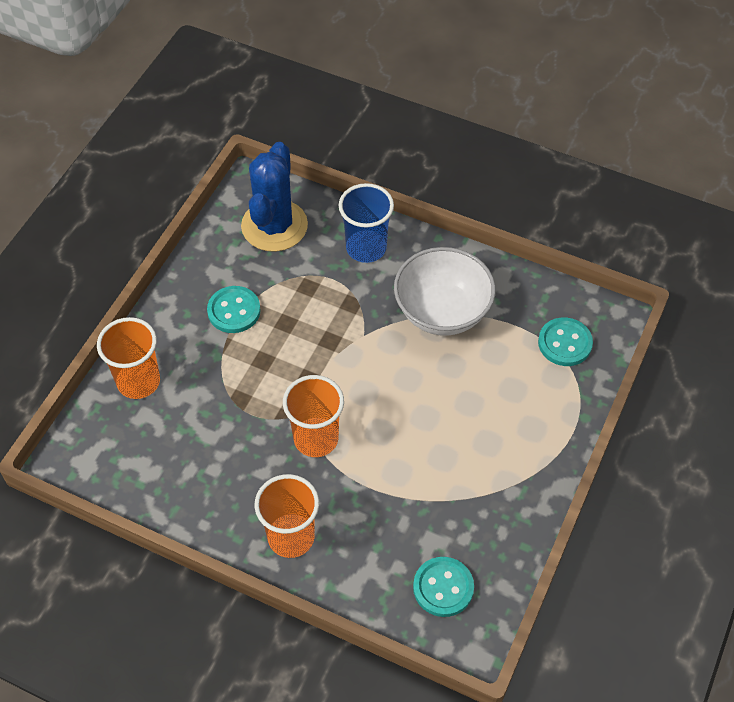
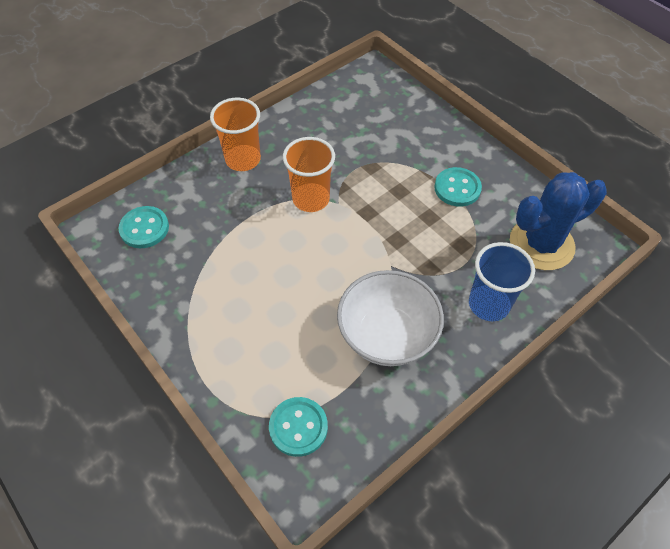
camera: 115 degrees right, 0 degrees up
(138, 381) = (417, 118): orange cup -> none
(274, 226) = (541, 244): blue cactus -> blue cactus turned 60 degrees counterclockwise

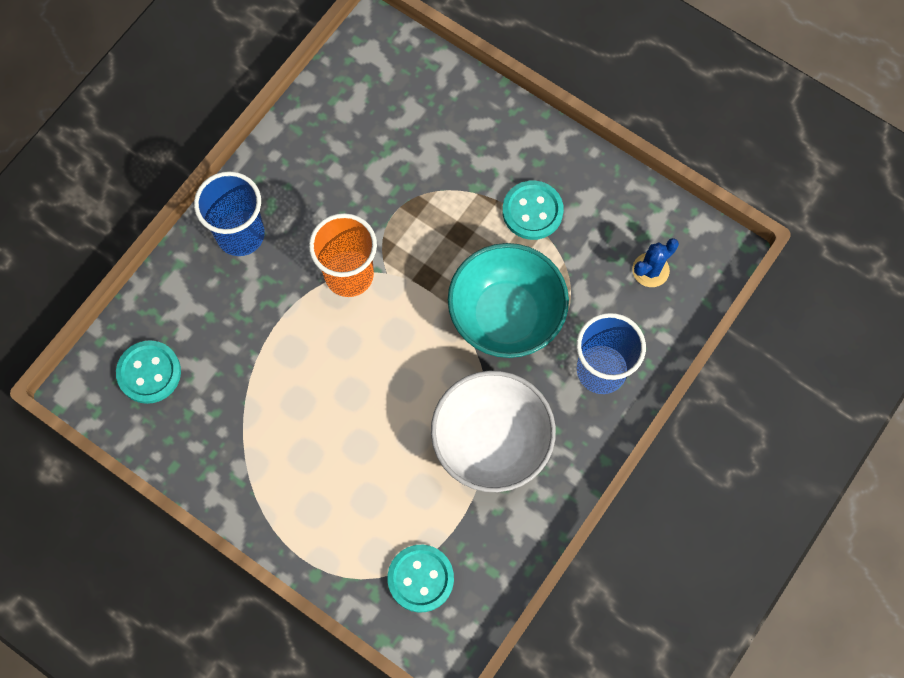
camera: 15 degrees left, 15 degrees up
(243, 159) = (240, 234): orange cup -> blue cup
(421, 250) = (506, 315): none -> turquoise bowl
(541, 244) = (650, 270): blue cactus -> blue cactus, size x0.46

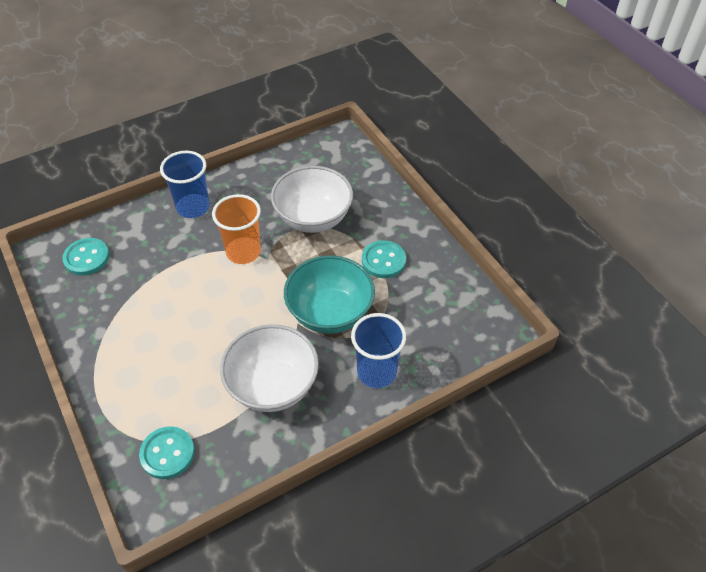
camera: 25 degrees right, 20 degrees down
(410, 184) = (313, 218): none -> white bowl
(650, 270) = (446, 324): blue cactus -> none

